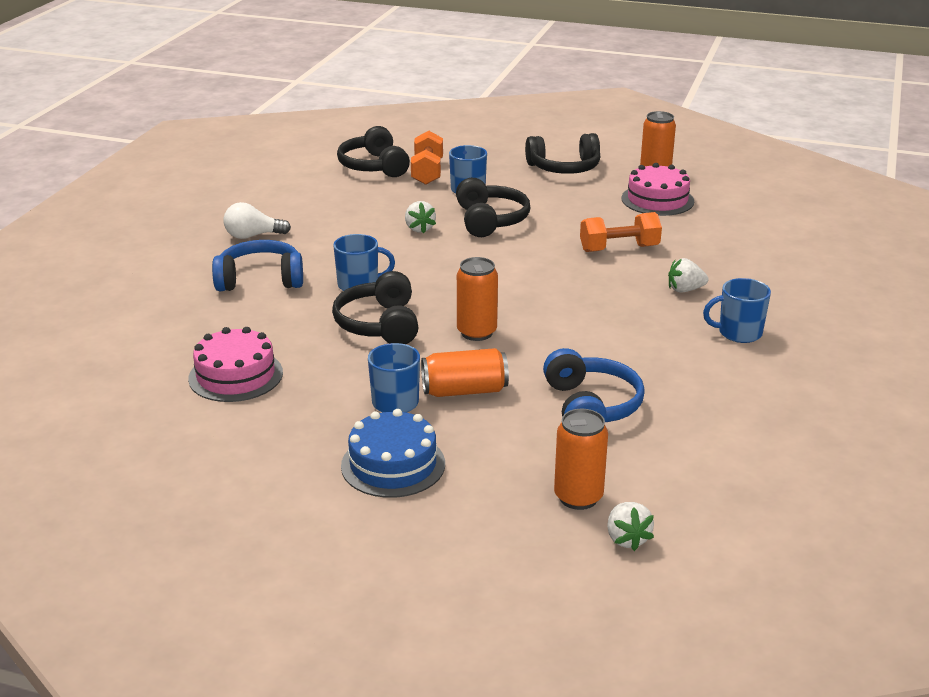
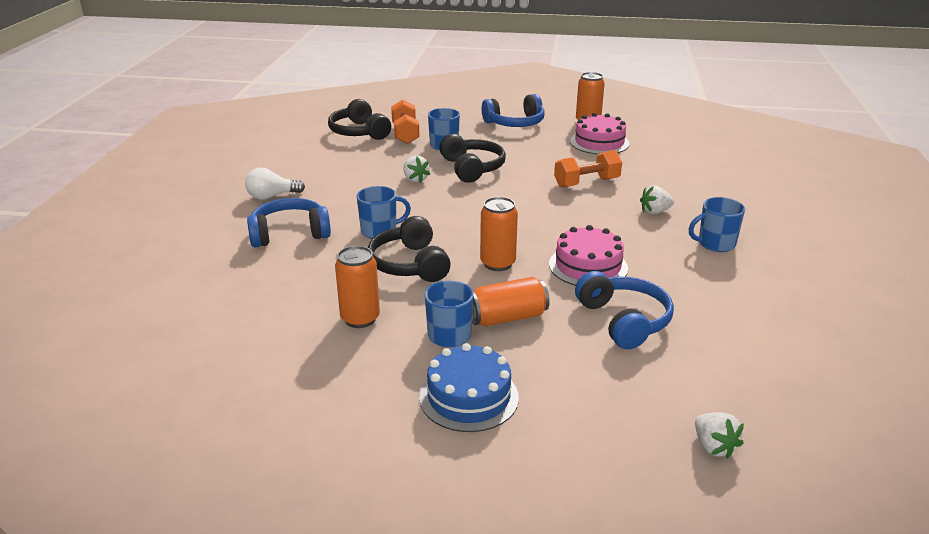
camera: 10 degrees left, 0 degrees up
(235, 375) = (292, 324): pink cake -> pink cake (588, 266)
(564, 168) = (515, 123): black headphones -> blue headphones
(578, 497) = (651, 410): orange can -> orange can (360, 319)

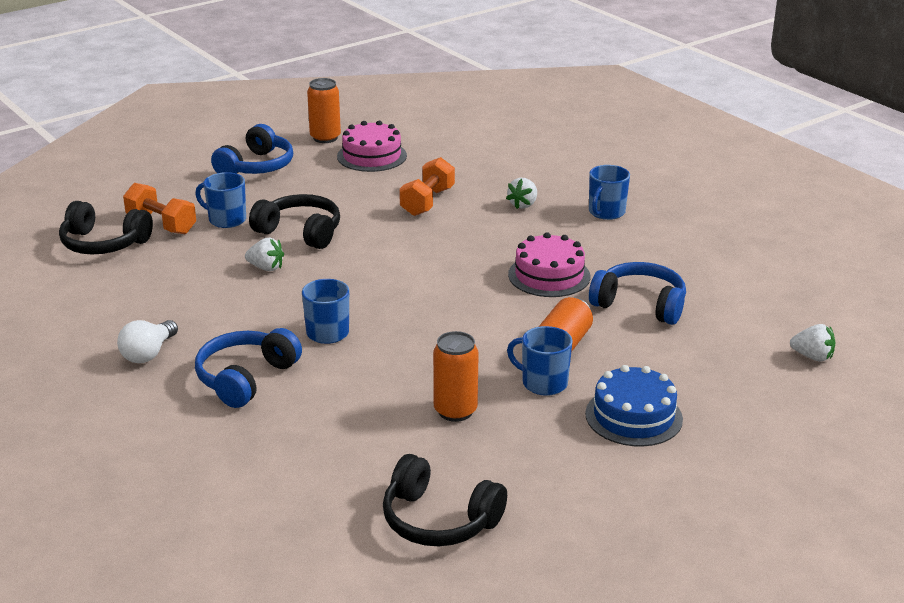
camera: 45 degrees left, 0 degrees up
(409, 264) = (411, 347): black headphones -> black headphones (439, 520)
(497, 264) = (480, 309): orange can -> none

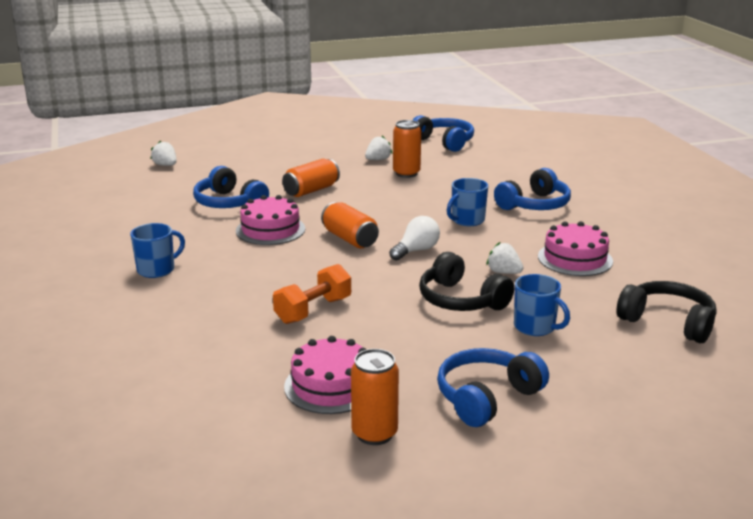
camera: 160 degrees left, 5 degrees down
(148, 354) = (606, 227): white light bulb -> white light bulb (416, 250)
(161, 224) = (608, 334): orange dumbbell -> none
(190, 298) = (575, 259): none -> pink cake
(439, 520) = (444, 142): black headphones -> blue headphones
(451, 279) = (350, 239): none -> orange can
(523, 205) = (222, 290): white strawberry -> white strawberry (378, 160)
(543, 383) = (342, 177): blue mug -> none
(633, 416) = (306, 158): blue cake -> none

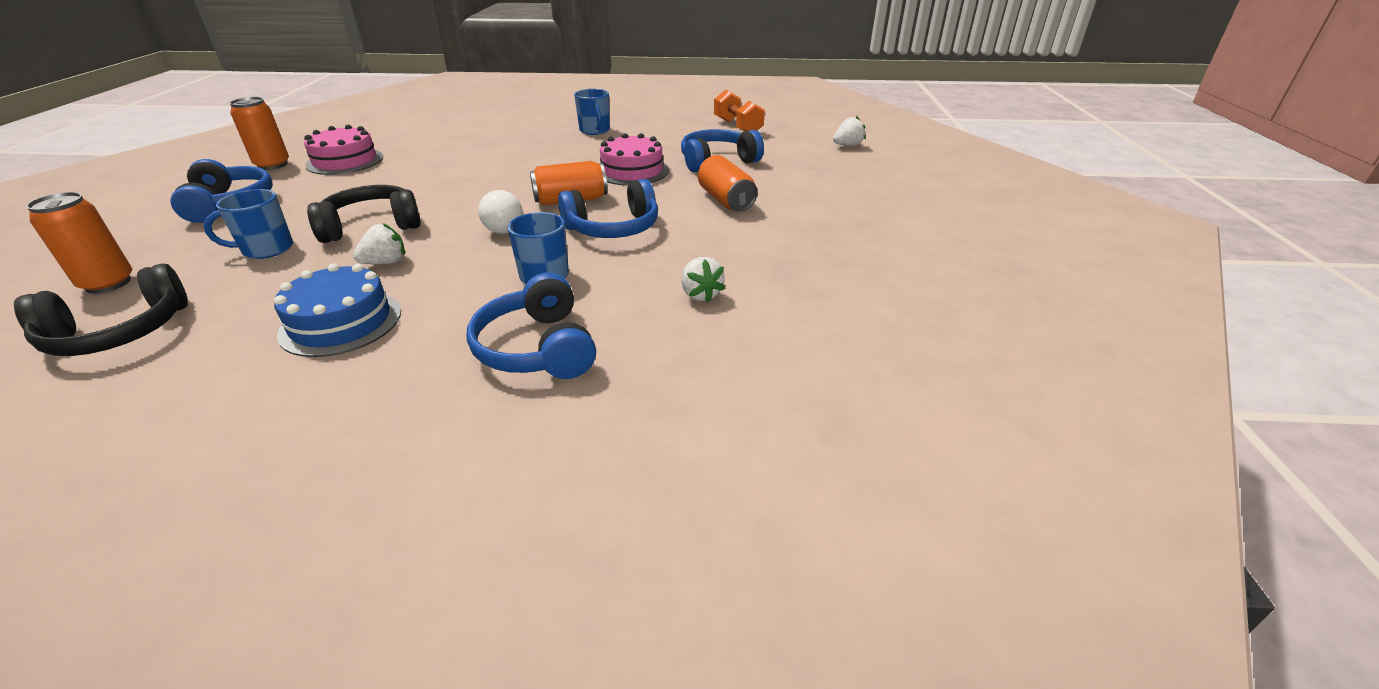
camera: 110 degrees right, 10 degrees up
(313, 310) = (453, 168): orange dumbbell -> orange dumbbell (737, 127)
(378, 160) = (821, 257): white strawberry -> white strawberry (700, 294)
(406, 173) = (750, 268): orange can -> orange can (108, 284)
(444, 142) = (902, 338): blue headphones -> blue headphones (613, 228)
(575, 259) = (341, 322): pink cake -> blue cake

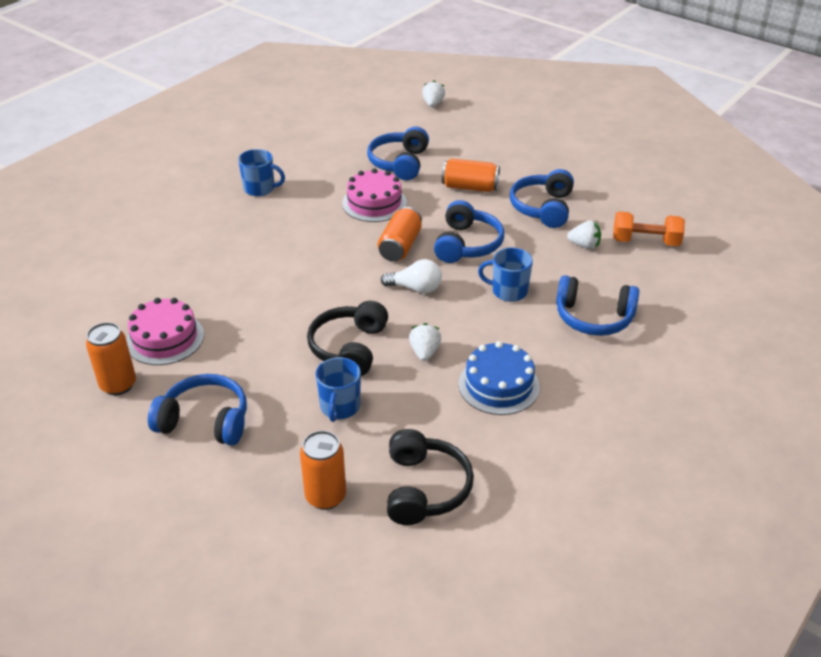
camera: 55 degrees left, 5 degrees up
(737, 127) = (339, 126): orange dumbbell -> orange dumbbell (645, 241)
(745, 247) = (543, 208): none -> blue headphones

